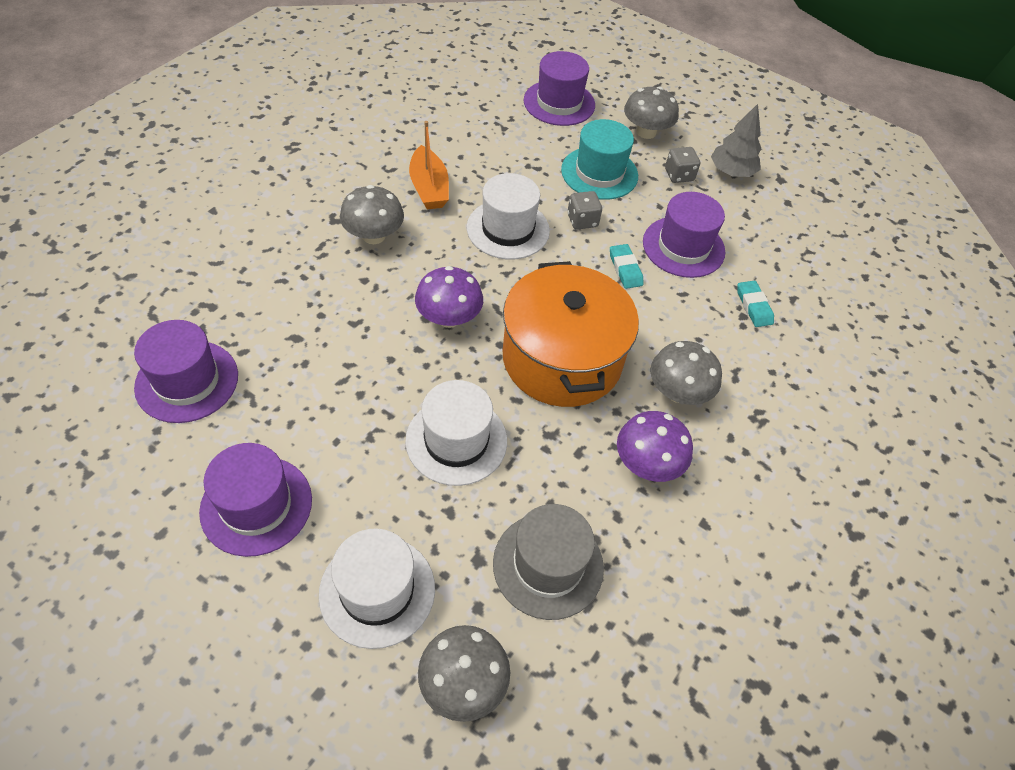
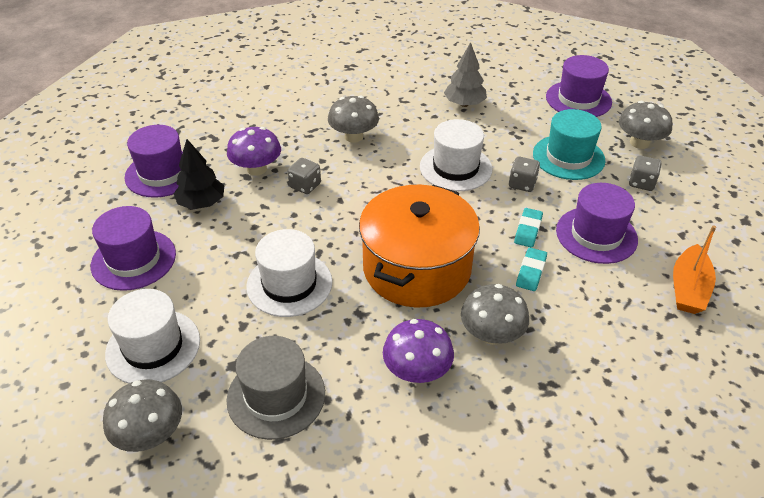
camera: 40 degrees right, 10 degrees down
(273, 395) = (202, 203): none -> black tree
(373, 319) = (305, 186): none -> grey dice
(429, 188) = (421, 121): orange boat -> orange boat (688, 288)
(449, 317) = (357, 206): purple mushroom -> purple mushroom (256, 169)
(731, 172) = (697, 198): grey tree -> grey tree (464, 104)
(753, 306) = (623, 304): turquoise eraser -> turquoise eraser (531, 272)

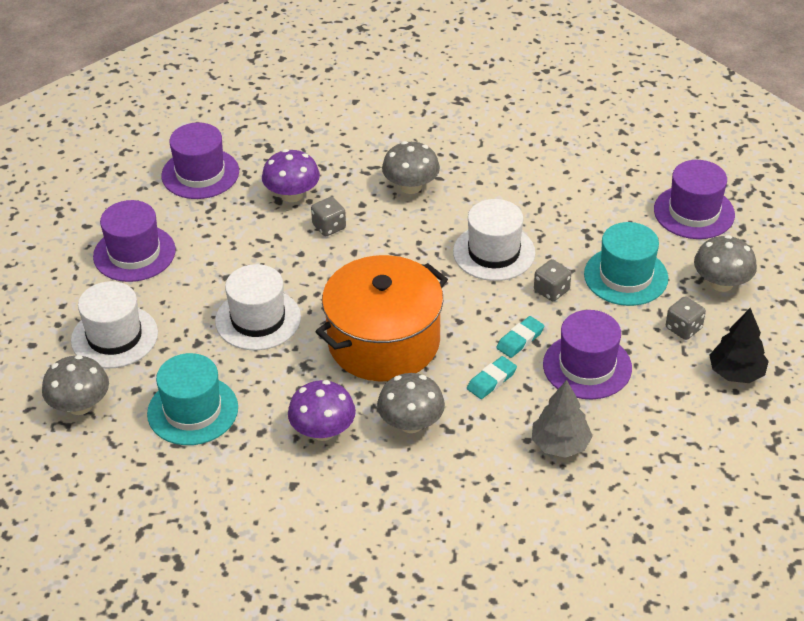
camera: 25 degrees right, 0 degrees up
(202, 203) = (221, 216): black tree -> black tree (736, 373)
(276, 396) = (192, 410): grey hat -> turquoise hat
(464, 104) = (557, 181): grey tree -> grey tree (560, 445)
(688, 288) = (637, 447): orange boat -> none

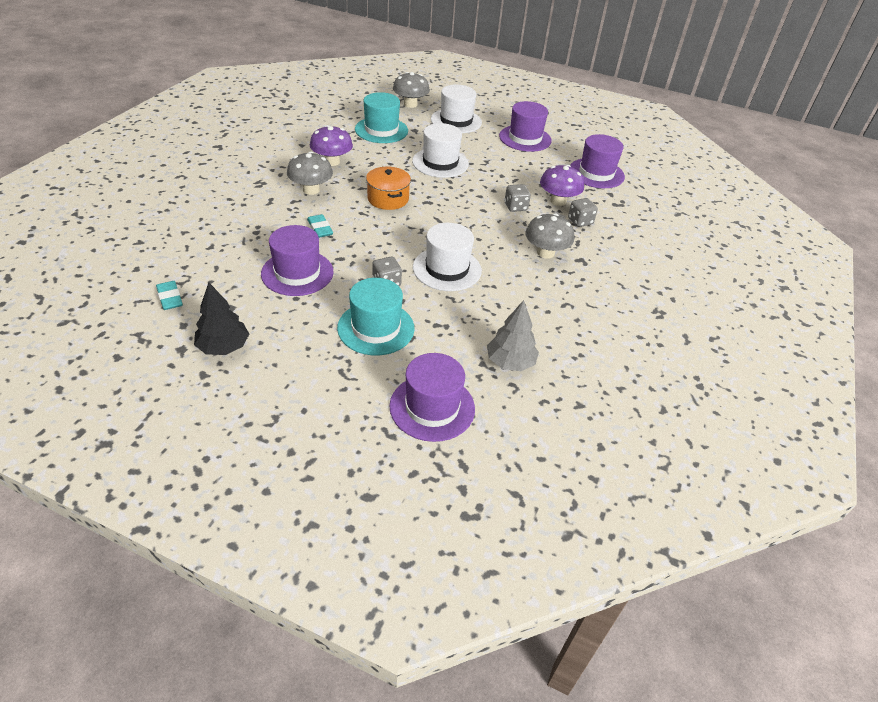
camera: 105 degrees right, 0 degrees up
(384, 342) = (388, 199): orange pot -> orange pot, size x0.52
(520, 339) = (347, 252): turquoise eraser -> turquoise eraser (170, 298)
(560, 445) = (240, 237): grey tree -> grey tree (510, 362)
(683, 328) = (294, 337): grey dice -> grey dice (580, 221)
(721, 283) = (327, 384): grey mushroom -> none

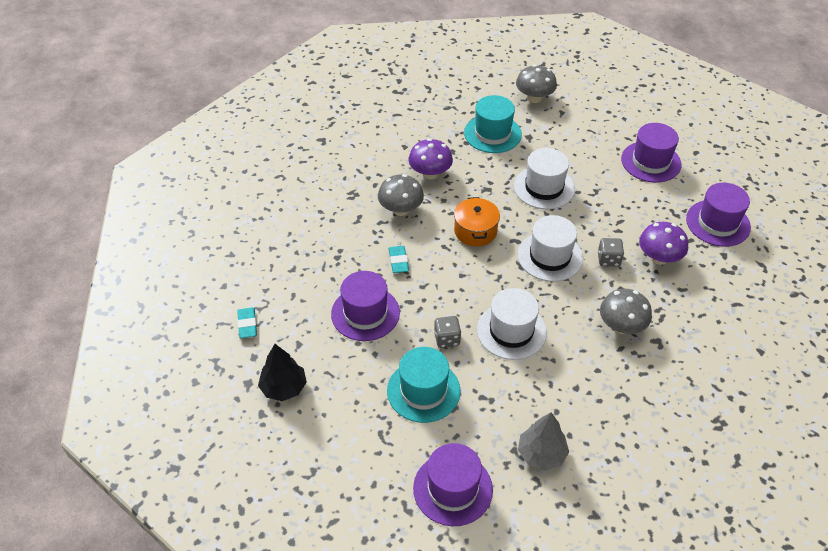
camera: 20 degrees right, 5 degrees up
(456, 121) = (579, 127): white hat -> white hat (550, 256)
(580, 221) = (674, 289): grey dice -> none

